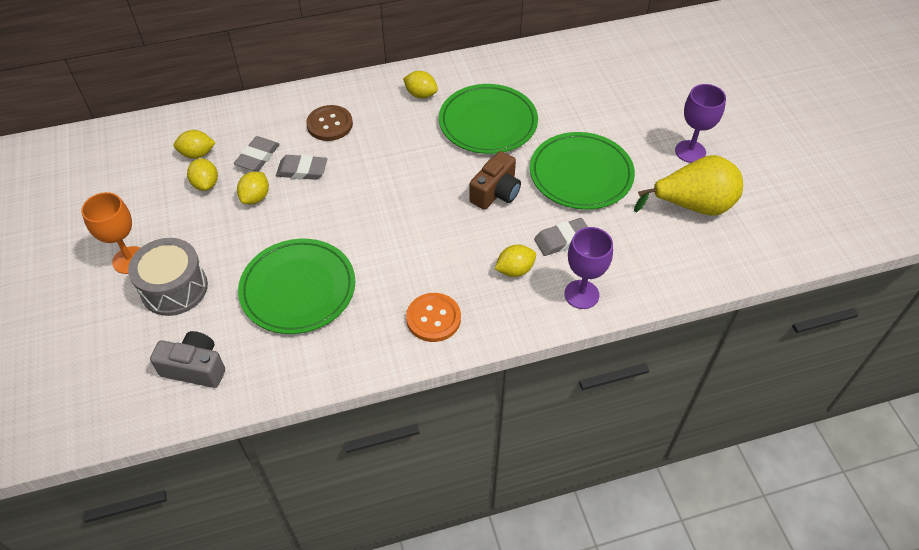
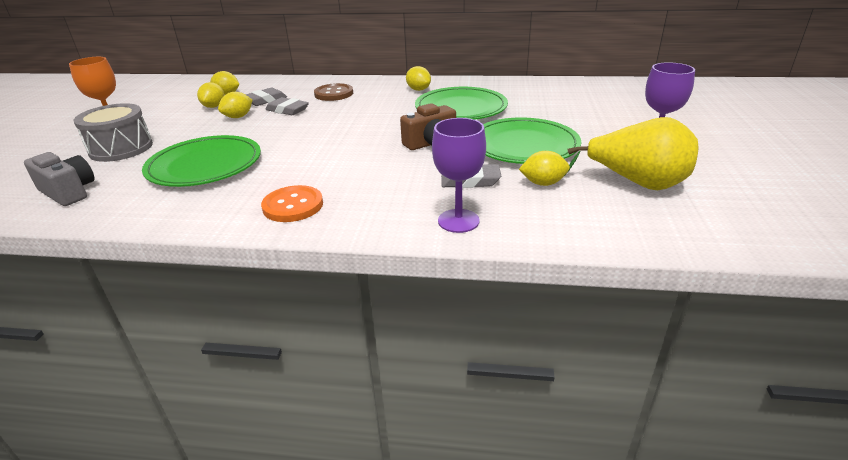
camera: 25 degrees right, 20 degrees down
(515, 270) = (403, 191): yellow lemon -> yellow lemon (543, 183)

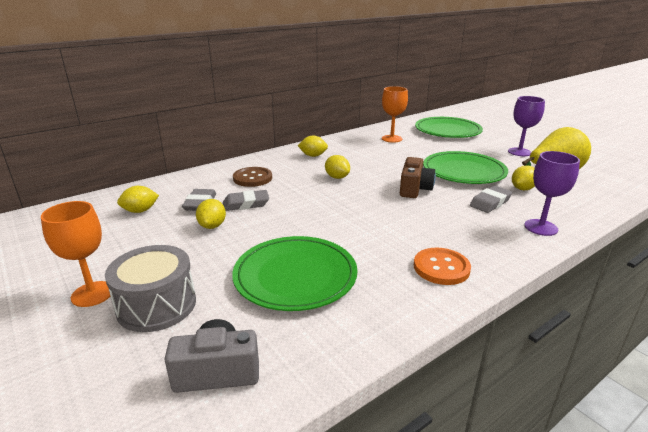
camera: 45 degrees left, 5 degrees down
(214, 106) = (157, 226): yellow lemon -> yellow lemon (337, 177)
(461, 108) = (373, 160): green plate -> green plate (447, 131)
(531, 94) = (391, 139): none -> orange goblet

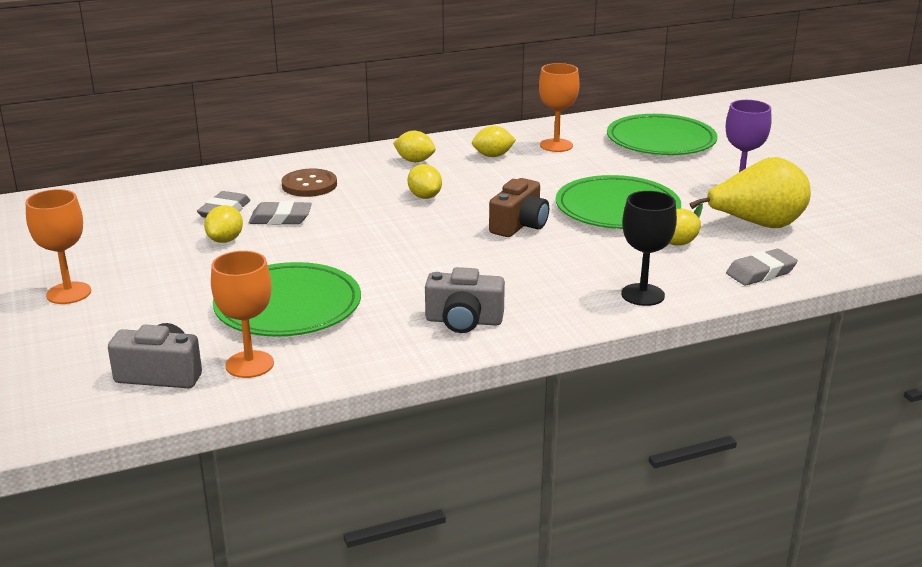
camera: 15 degrees right, 0 degrees up
(140, 211) = (149, 212): yellow lemon -> yellow lemon (493, 156)
(157, 305) = (128, 312): grey drum -> none
(297, 343) = (249, 364): none -> orange goblet
(441, 268) = (464, 321): orange button -> grey camera
(490, 202) = (608, 256): grey eraser -> grey eraser (760, 272)
(540, 227) = (642, 295): purple goblet -> black goblet

